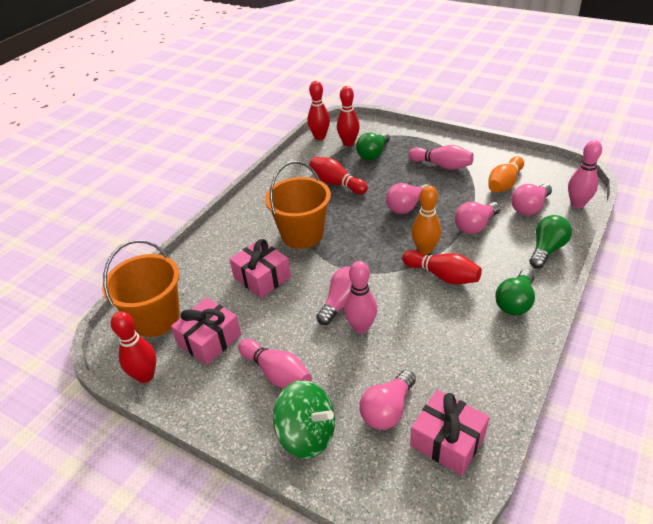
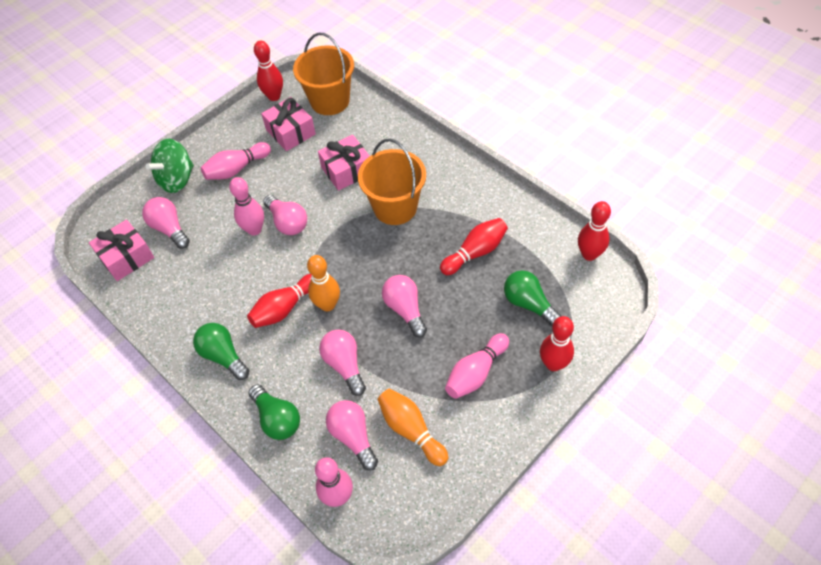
camera: 105 degrees right, 15 degrees up
(348, 143) = (564, 283): red bowling pin -> red bowling pin (553, 364)

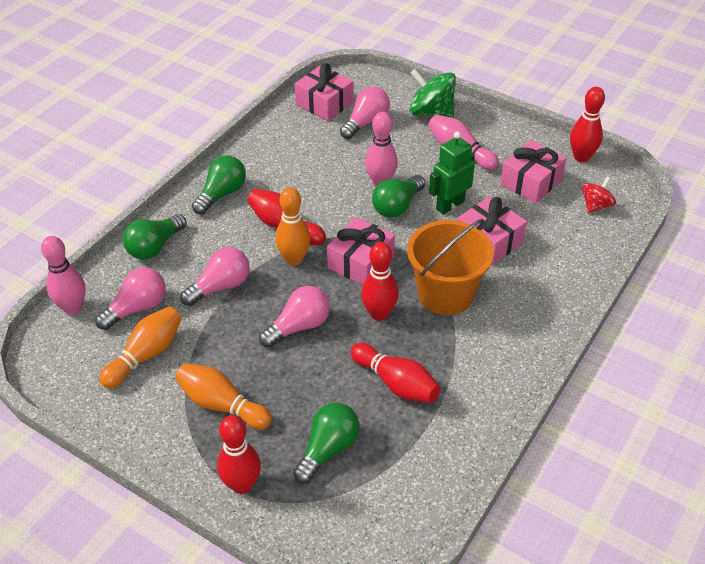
camera: 75 degrees right, 10 degrees down
(288, 222) = (397, 206): pink light bulb -> green light bulb
(299, 187) = (450, 205): none -> green robot
(330, 101) = (596, 205): orange bucket -> red spinning top
(345, 257) = (361, 262): none -> pink gift
(476, 372) = (222, 405): pink bowling pin -> orange bowling pin
(589, 254) = (423, 515): red bowling pin -> red bowling pin (379, 314)

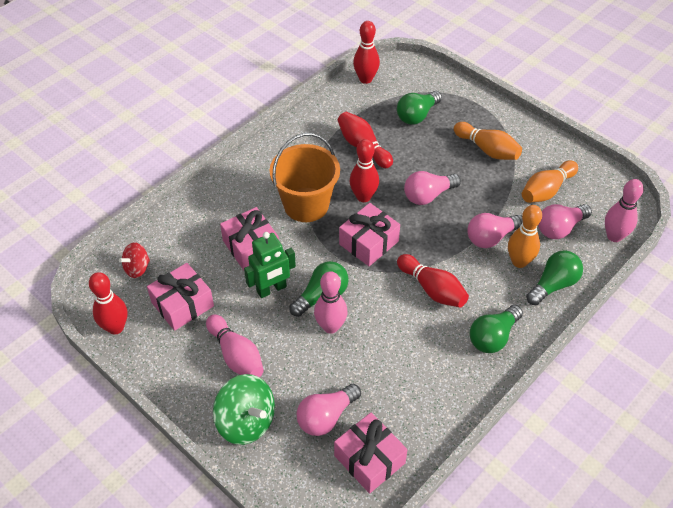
camera: 170 degrees left, 5 degrees up
(242, 484) = (473, 104): red bowling pin -> red bowling pin (365, 79)
(294, 259) = (426, 254): orange bowling pin -> orange bowling pin (519, 262)

